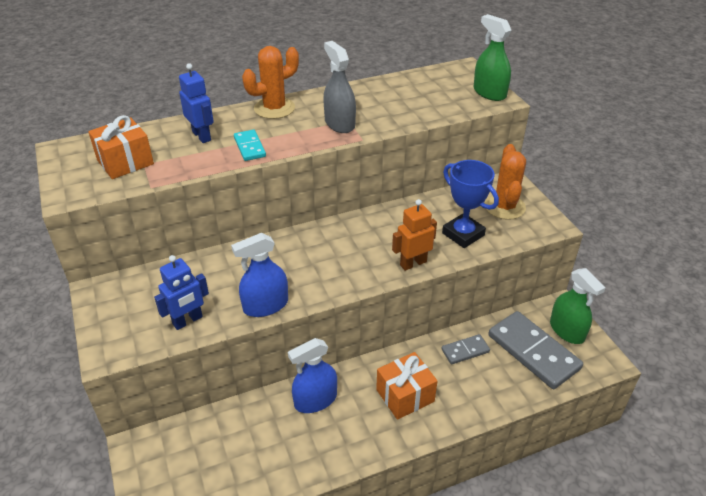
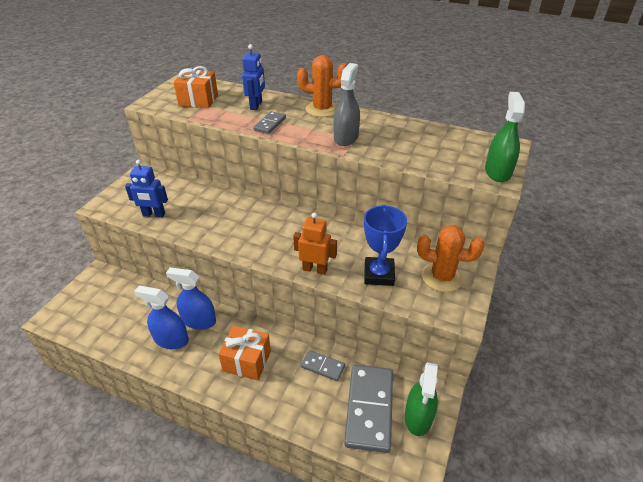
camera: 45 degrees right, 0 degrees up
(250, 147) = (270, 124): turquoise domino -> grey domino
(265, 305) = (198, 233): blue spray bottle -> blue spray bottle (171, 339)
(504, 207) = (442, 277): orange cactus -> orange cactus turned 60 degrees clockwise

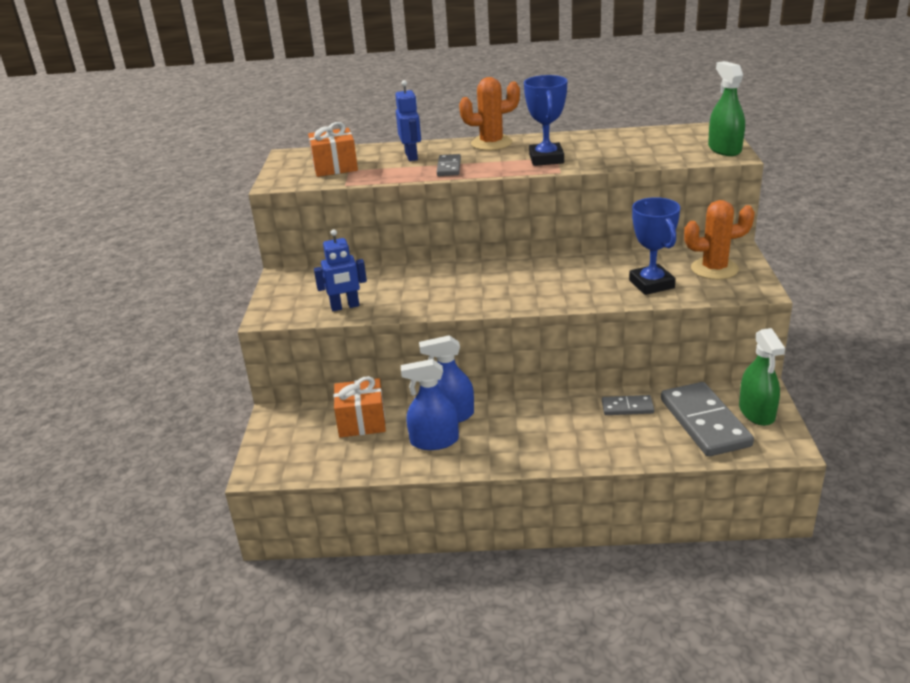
camera: 20 degrees left, 10 degrees down
(247, 361) = (541, 430): orange gift -> orange gift (362, 422)
(315, 269) = (582, 298): orange robot -> none
(346, 137) = (546, 159): grey spray bottle -> blue trophy

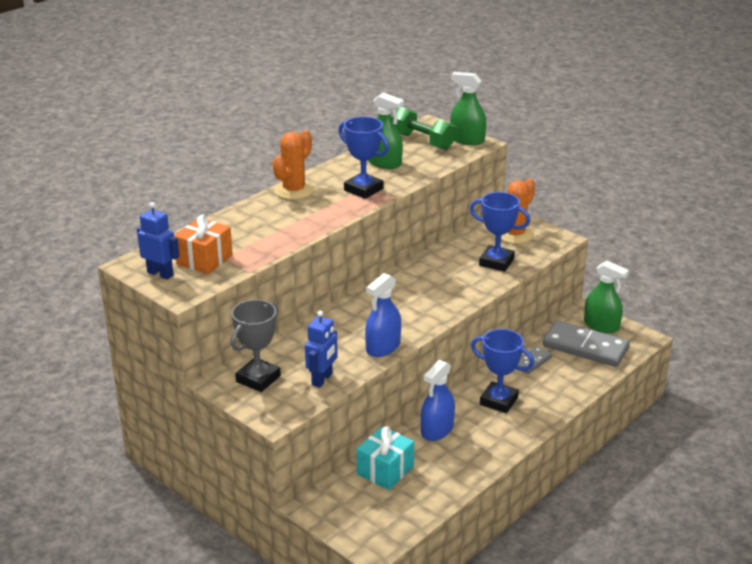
camera: 50 degrees left, 0 degrees up
(308, 285) = (258, 379): none -> grey trophy
(362, 422) = (385, 470): orange gift -> turquoise gift
(411, 156) = (251, 225): blue robot -> blue robot (160, 274)
(434, 441) = (455, 452): blue spray bottle -> blue spray bottle (383, 347)
(449, 167) = (304, 224): grey domino -> none
(540, 422) = (498, 401): none -> blue trophy
(606, 145) = (384, 163): none -> green spray bottle
(677, 139) = (422, 141): none -> green dumbbell

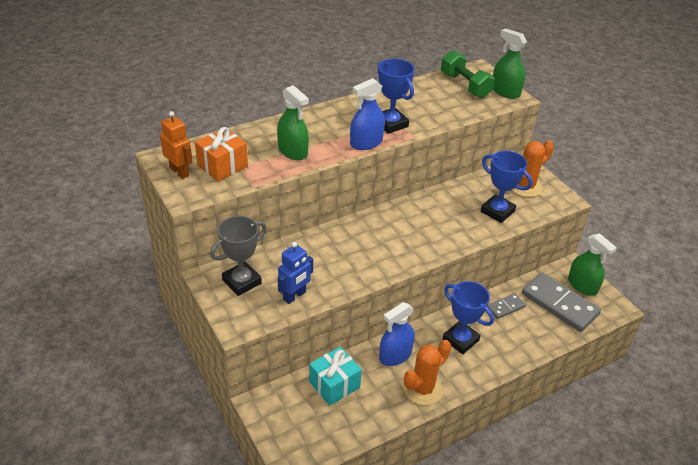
camera: 15 degrees right, 10 degrees up
(160, 274) = (179, 172): blue robot -> orange robot
(294, 190) = (331, 112): orange cactus -> orange cactus (422, 389)
(383, 347) = (361, 276): blue spray bottle -> blue spray bottle (366, 143)
(384, 163) = (421, 100): green spray bottle -> green spray bottle (293, 151)

